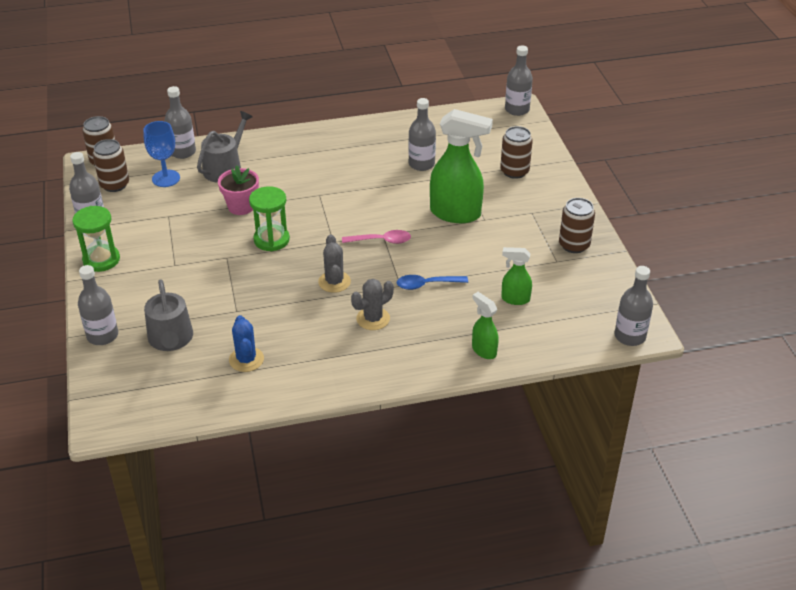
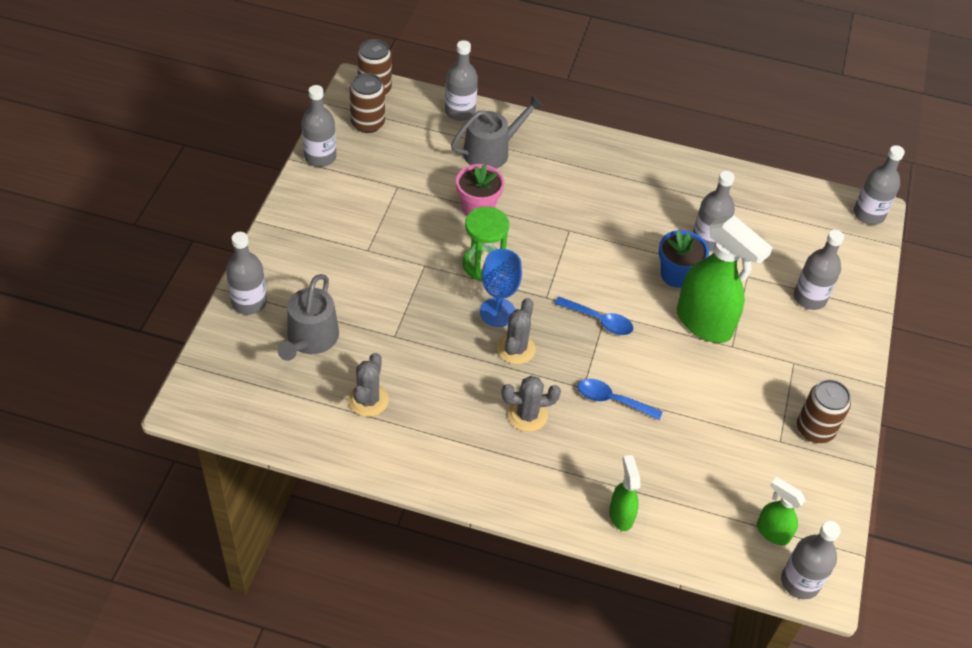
camera: 25 degrees right, 10 degrees up
(101, 260) = (301, 210): green hourglass -> none
(166, 178) = (423, 138): blue goblet -> blue goblet (497, 312)
(246, 359) = (368, 400): blue cactus -> grey cactus
(381, 241) = (599, 320): pink spoon -> blue spoon
(415, 192) = (676, 275): none -> blue flower pot
(514, 171) = (809, 298): brown can -> grey bottle
(515, 299) = (698, 467): green spray bottle -> green spray bottle (772, 532)

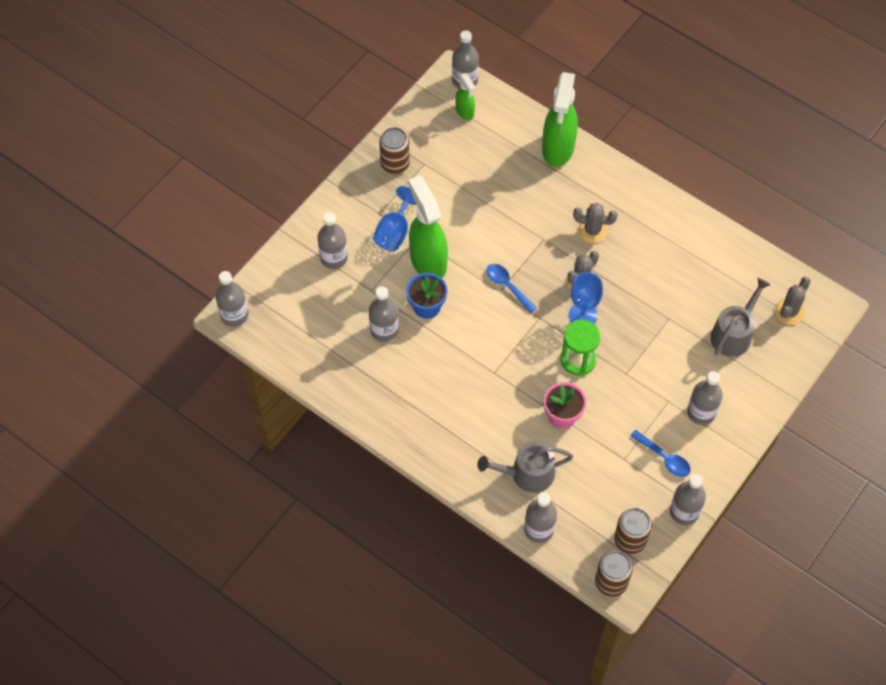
camera: 155 degrees left, 10 degrees up
(249, 302) = (774, 379): grey bottle -> grey bottle (701, 412)
(368, 400) = (702, 273): grey cactus -> grey cactus (789, 311)
(612, 400) = (527, 224): blue spoon -> blue spoon (664, 458)
(621, 515) = (558, 149): green spray bottle -> green spray bottle, size x1.96
(761, 345) = (395, 232): none -> blue goblet

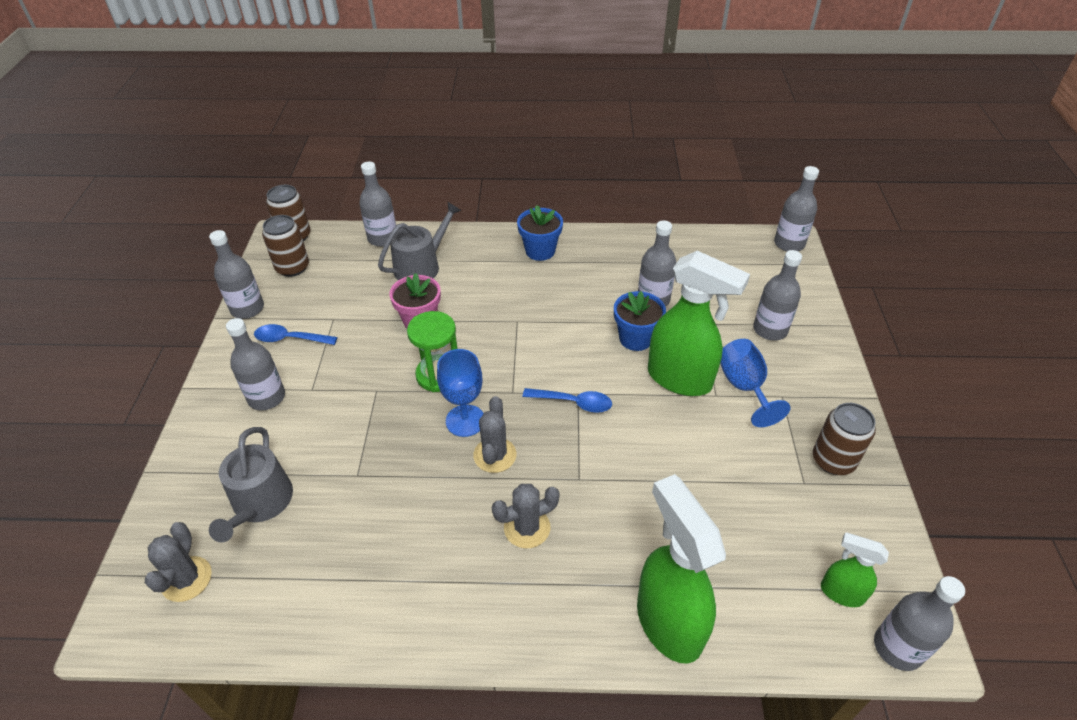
camera: 145 degrees right, 15 degrees down
(424, 430) = (540, 251): none -> blue flower pot

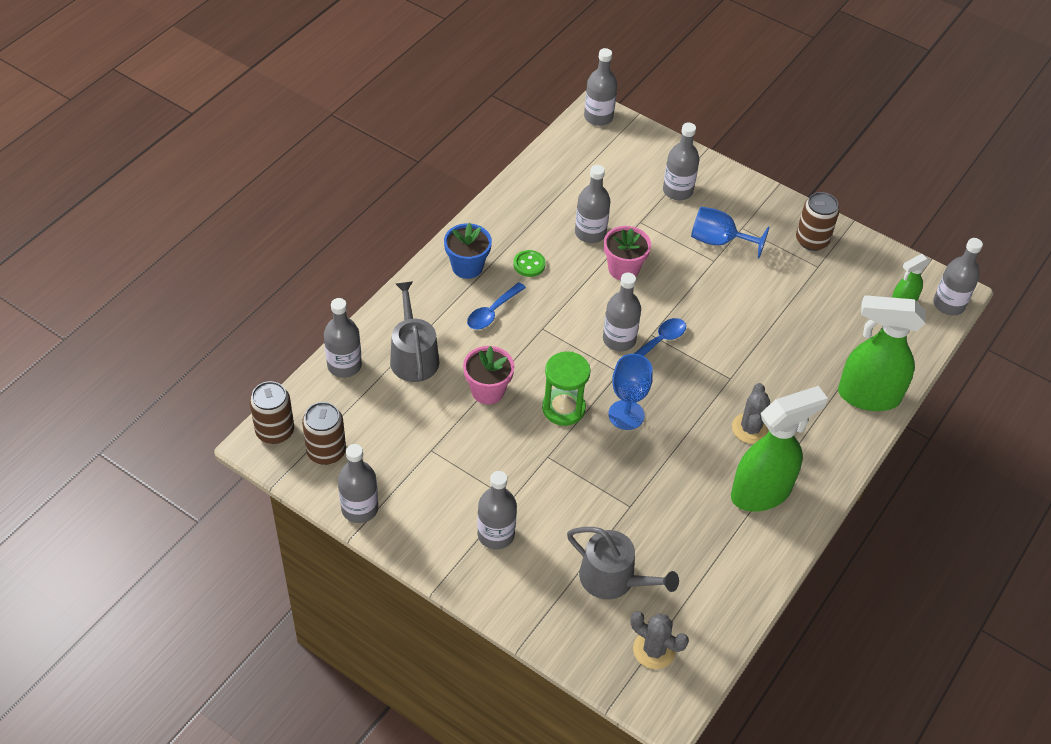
camera: 60 degrees left, 5 degrees up
(290, 339) = (432, 491): blue spoon -> blue spoon (492, 312)
(495, 455) = (673, 414): grey cactus -> none
(550, 374) = (619, 340): none -> grey bottle
(578, 281) = (529, 264): none -> green button
(636, 338) = (623, 269): blue flower pot -> pink flower pot
(680, 379) = (684, 270): green spray bottle -> green spray bottle (761, 492)

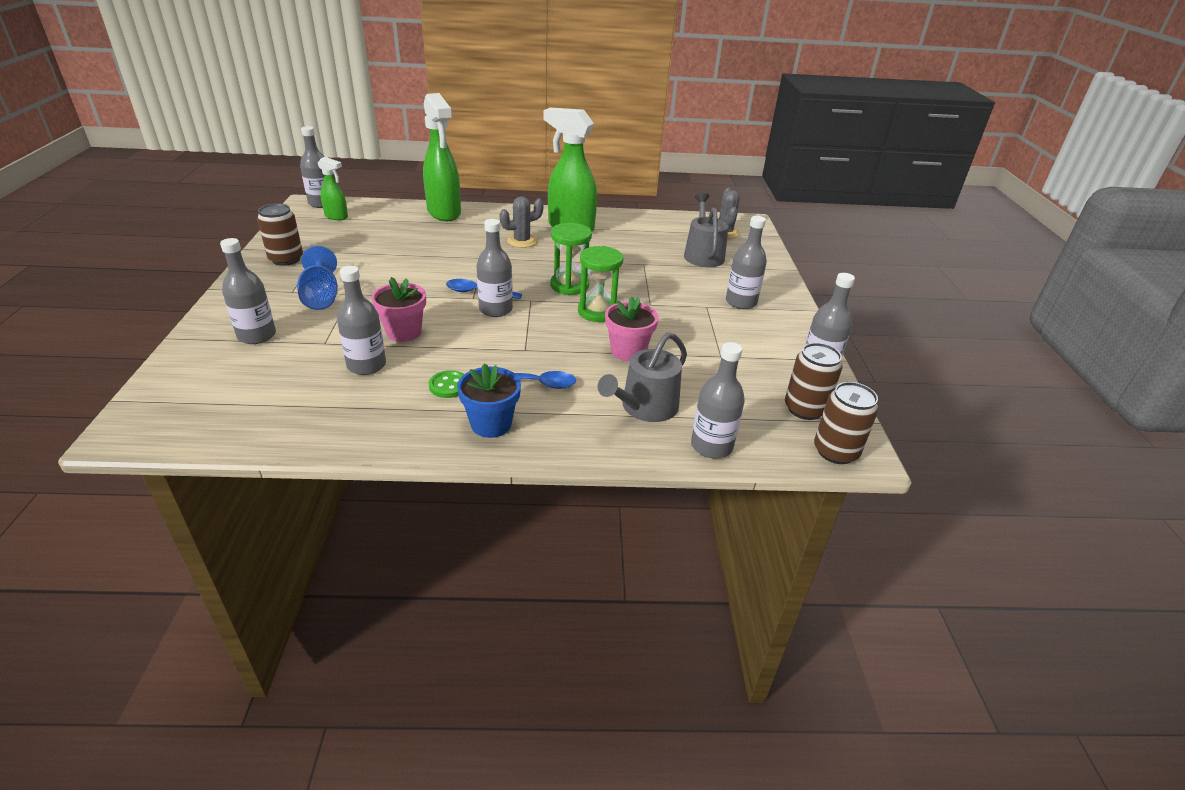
camera: 125 degrees left, 15 degrees down
(598, 117) = (132, 428): grey bottle -> none
(626, 415) = (569, 285): blue goblet -> green hourglass

